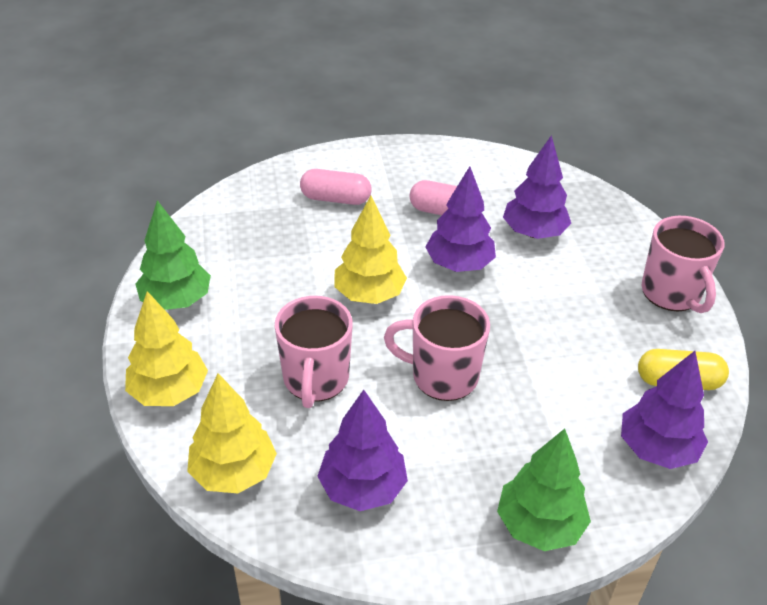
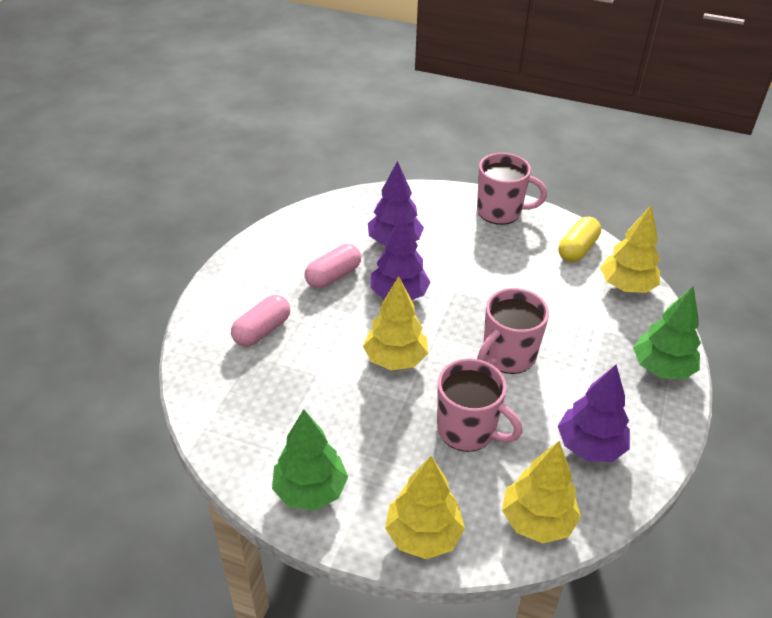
camera: 60 degrees left, 0 degrees up
(657, 449) = (626, 286): purple tree -> yellow tree

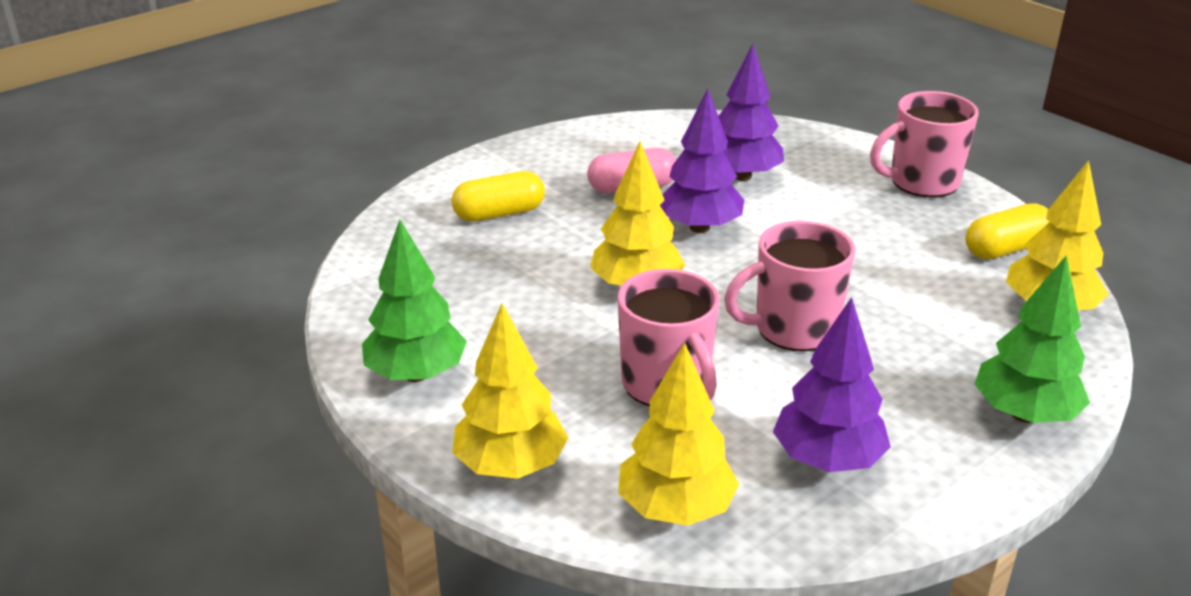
camera: 30 degrees right, 10 degrees down
(262, 330) = (499, 213): pink capsule -> yellow capsule
(500, 212) = (922, 182): pink mug -> pink mug turned 120 degrees clockwise

